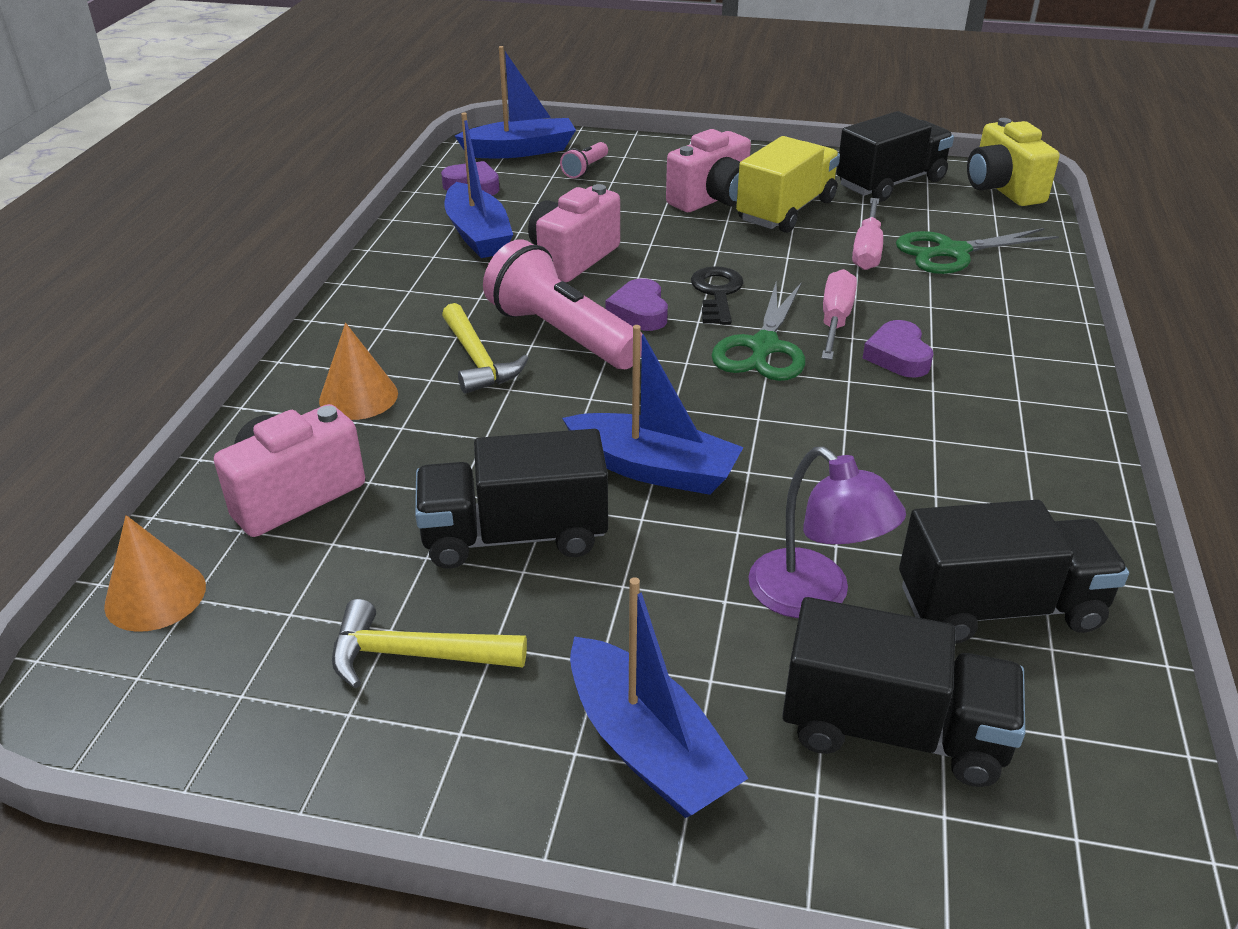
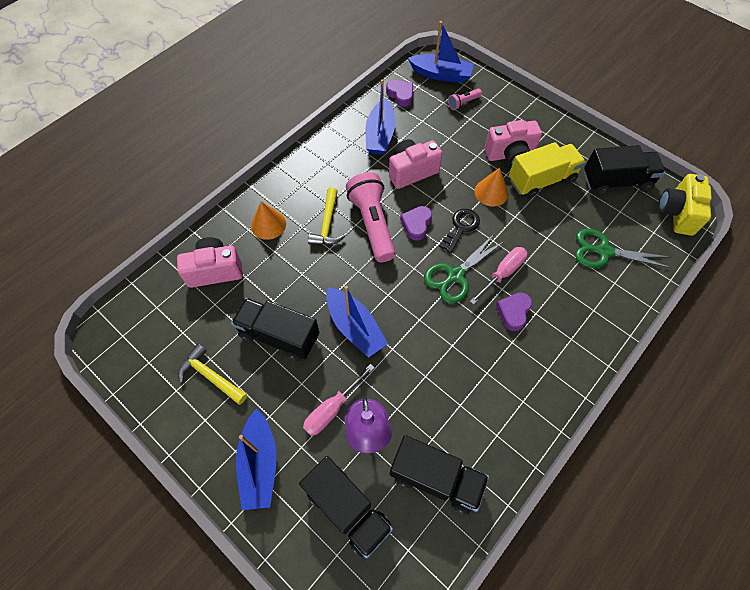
camera: 30 degrees right, 25 degrees up
(155, 595) = (145, 299): orange cone -> orange cone (491, 192)
(867, 250) = (559, 230): pink screwdriver -> pink screwdriver (332, 409)

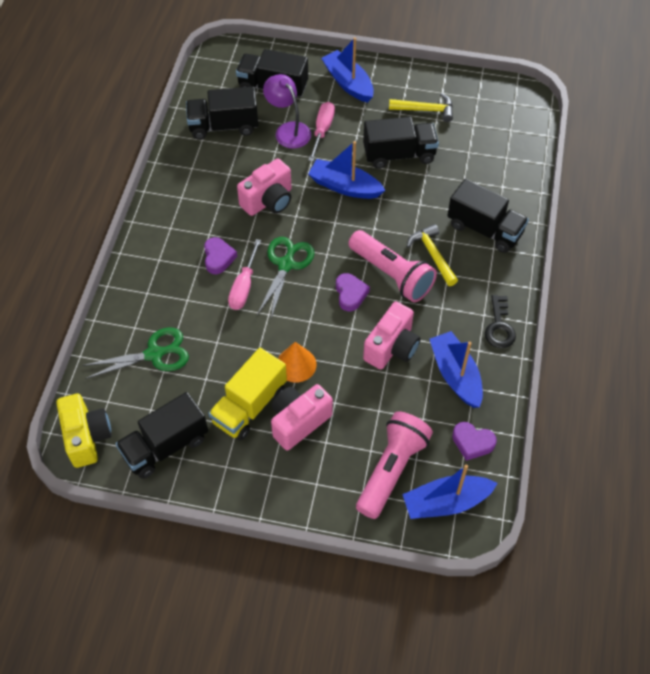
camera: 150 degrees right, 5 degrees down
(215, 270) = (492, 173): pink camera -> pink camera (268, 201)
(268, 224) = (484, 229): orange cone -> black truck
(461, 228) = (306, 311): black key -> black key (499, 326)
(463, 103) = (392, 469): pink flashlight -> pink flashlight, size x2.16

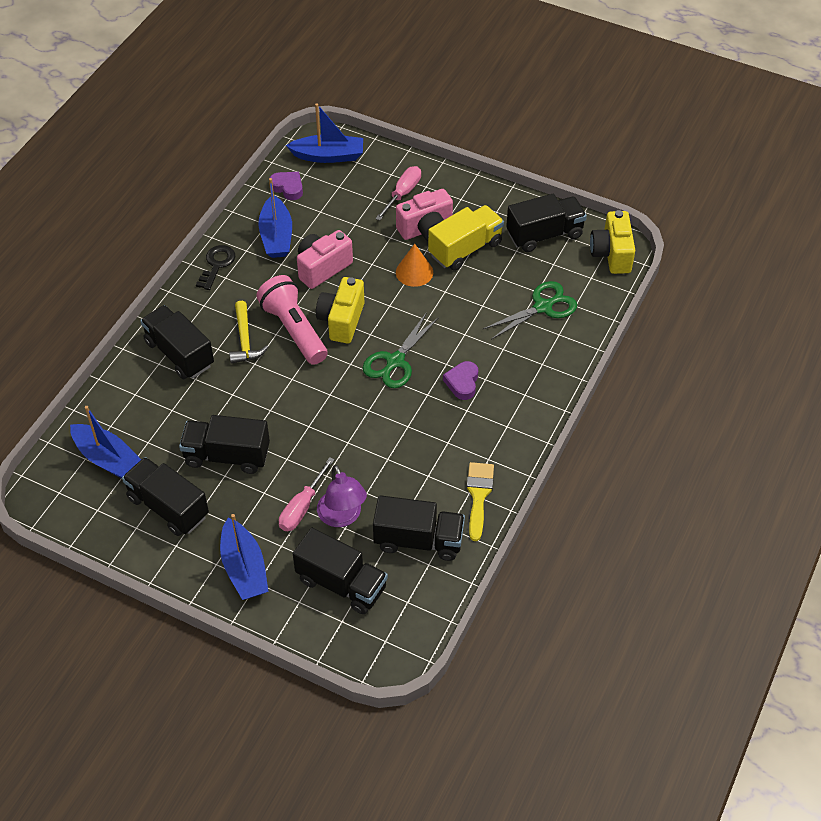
camera: 165 degrees left, 5 degrees down
(154, 354) = (543, 307): green scissors -> green scissors turned 150 degrees clockwise
(183, 167) = (478, 496): none -> yellow brush
(244, 286) = (443, 349): pink screwdriver -> pink screwdriver (402, 194)
(268, 201) = (392, 433): pink camera -> none
(345, 187) = (303, 431): blue boat -> blue boat (108, 459)
(350, 294) = (341, 320): purple heart -> yellow camera
(392, 469) = (361, 183): pink flashlight -> none
(425, 110) = (168, 507): yellow hammer -> black truck

